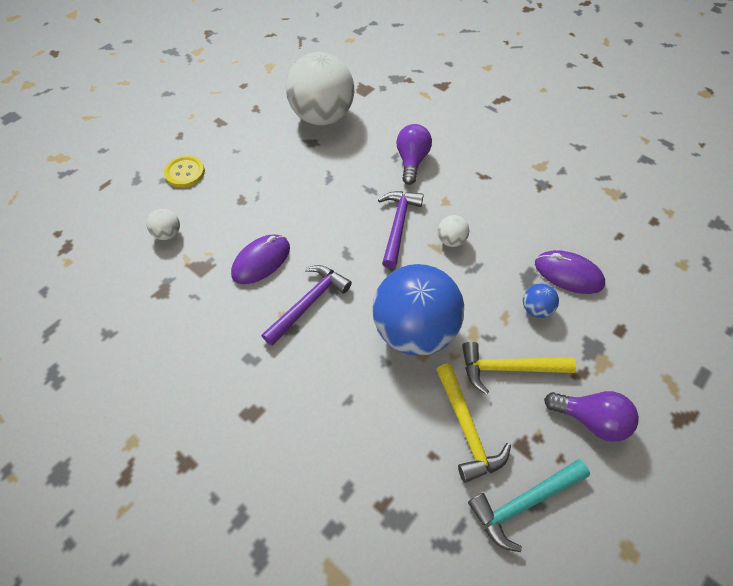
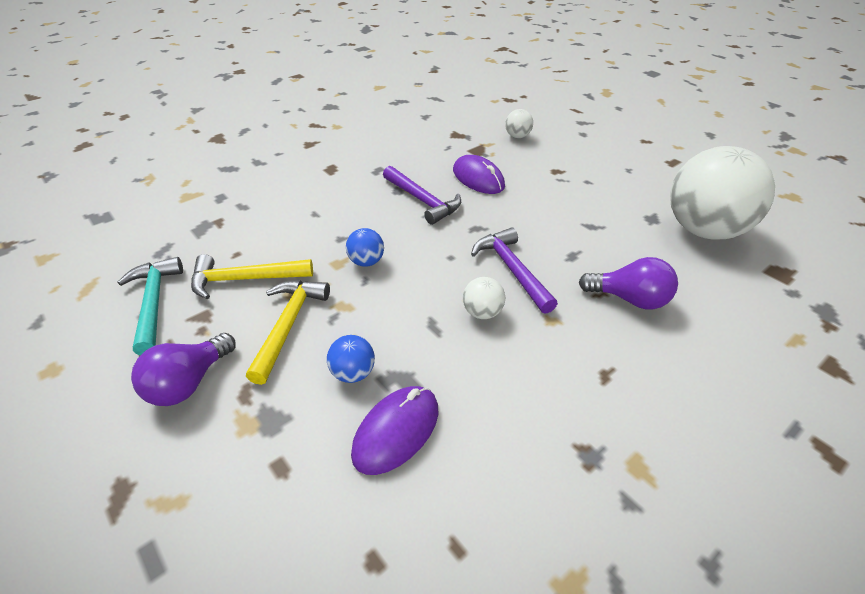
camera: 100 degrees right, 15 degrees down
(185, 173) = (593, 143): yellow button -> none
(398, 226) = (512, 270): purple hammer -> purple hammer turned 135 degrees counterclockwise
(414, 330) = (366, 262): blue ball -> blue ball, size x0.40

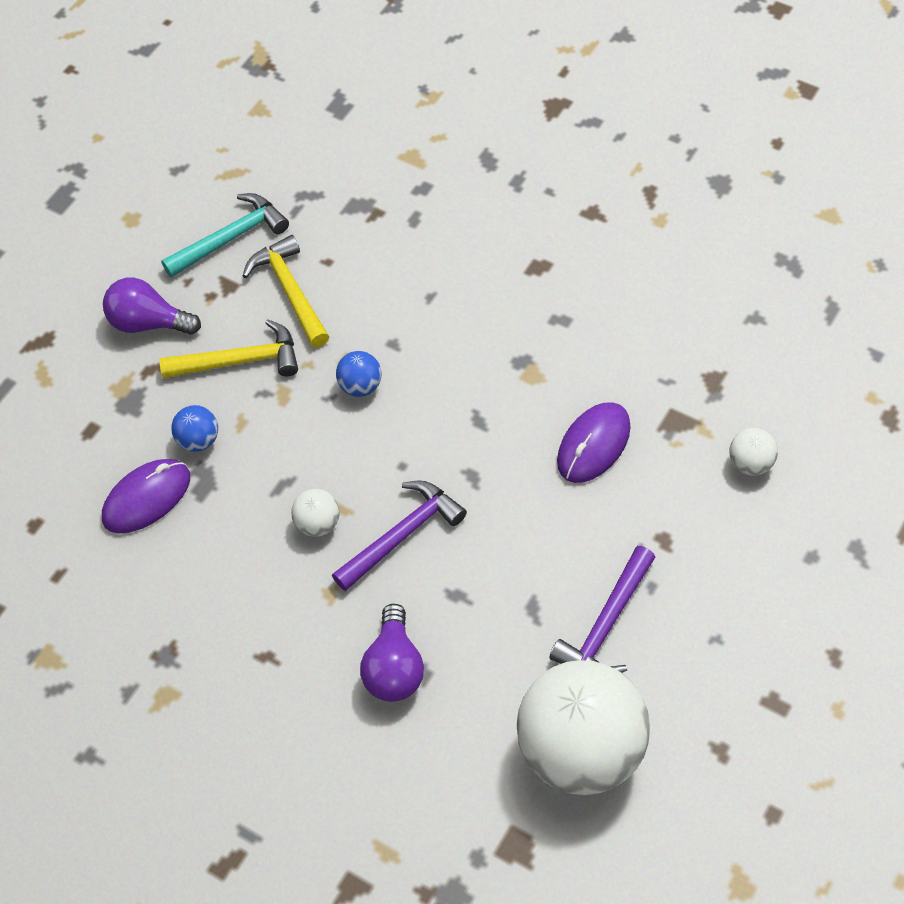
camera: 75 degrees right, 15 degrees up
(396, 431) = (146, 498): purple mouse -> purple mouse turned 60 degrees counterclockwise
(422, 200) = (508, 397): purple hammer -> purple hammer (606, 624)

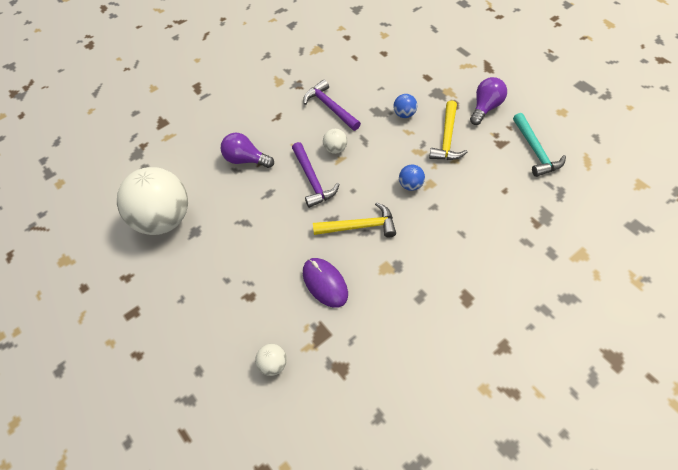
camera: 110 degrees right, 0 degrees up
(146, 498) = (380, 90): purple mouse -> none
(290, 292) = (487, 169): yellow hammer -> yellow hammer (359, 226)
(606, 624) = (217, 251): purple hammer -> purple hammer (330, 107)

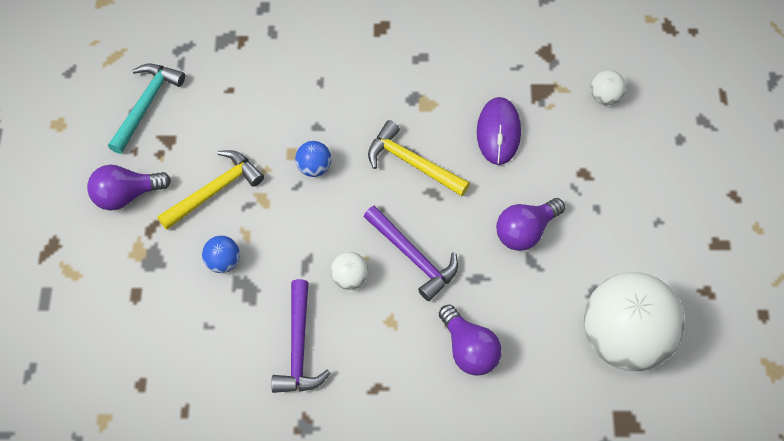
camera: 145 degrees left, 5 degrees up
(260, 235) = (525, 231): none -> purple light bulb
(312, 180) = (413, 256): purple hammer -> purple hammer turned 120 degrees clockwise

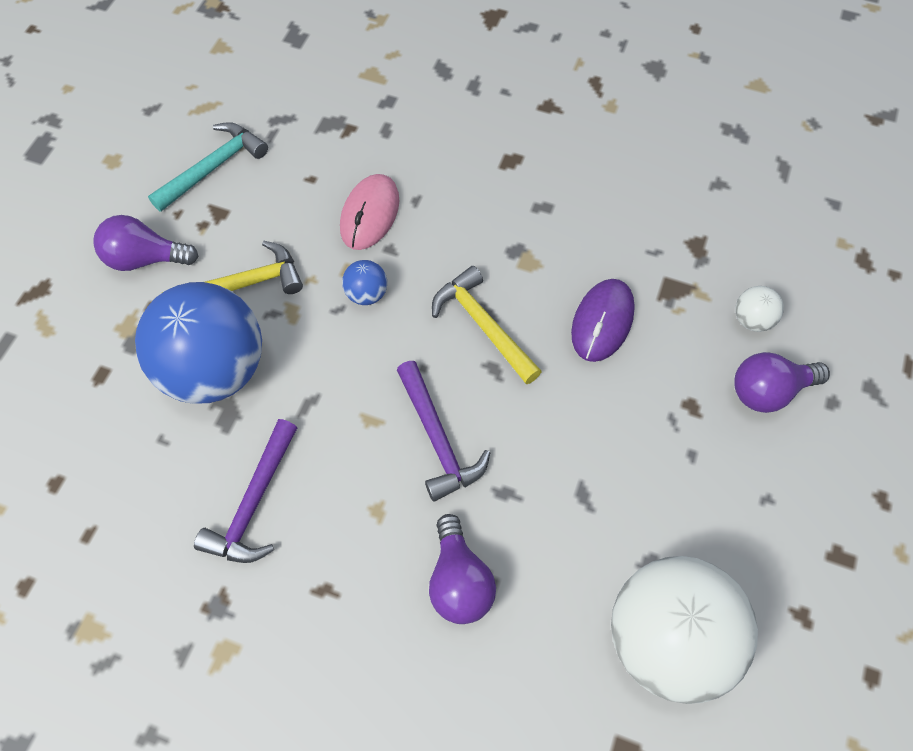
camera: 20 degrees right, 0 degrees up
(223, 262) = (214, 370): blue ball -> blue ball, size x2.48
(289, 104) = (370, 214): none -> pink mouse
(350, 278) = (351, 439): white ball -> none
(525, 231) = (589, 454): purple light bulb -> purple light bulb (768, 391)

